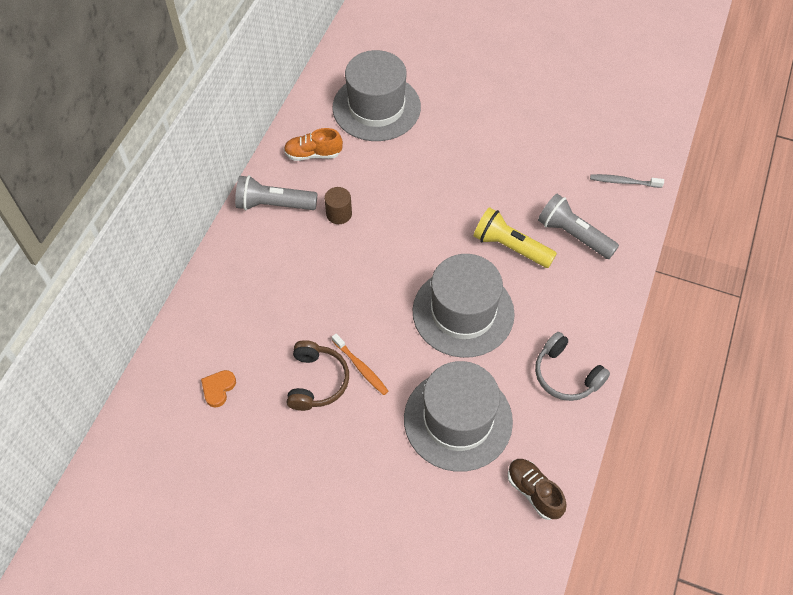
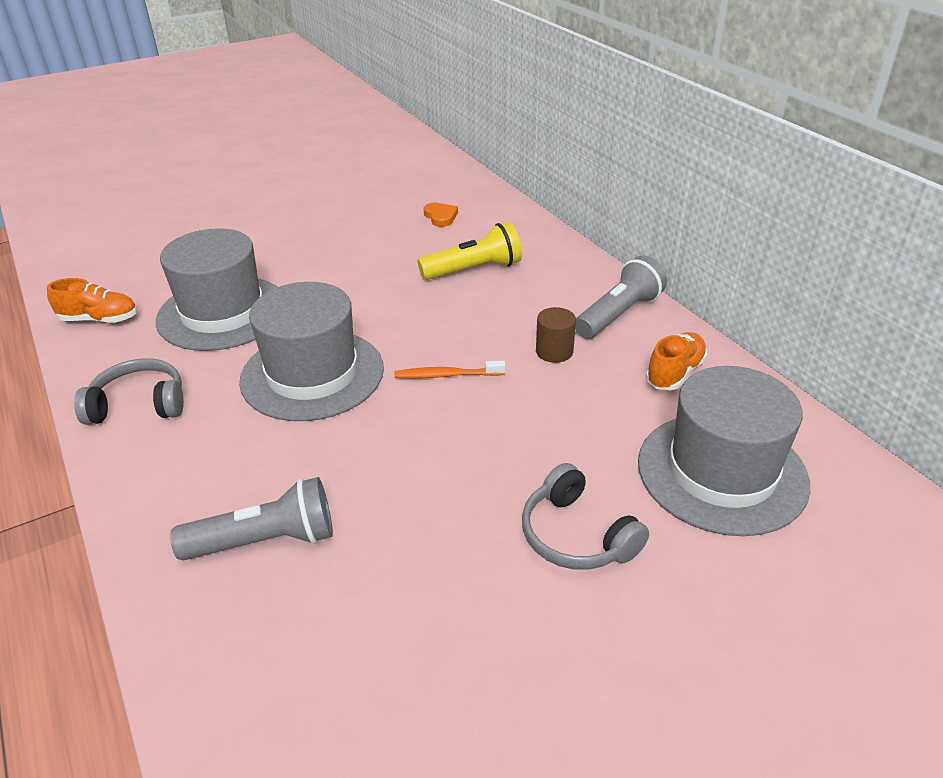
camera: 130 degrees right, 20 degrees down
(317, 381) = (376, 260): brown headphones -> none
(361, 367) = (354, 286): orange toothbrush -> orange toothbrush (447, 375)
(462, 135) = (576, 535): none -> grey headphones
(510, 247) = (334, 463): yellow flashlight -> yellow flashlight (474, 269)
(534, 492) = (99, 319): brown shoe -> orange shoe
(623, 182) = (259, 692): grey toothbrush -> none

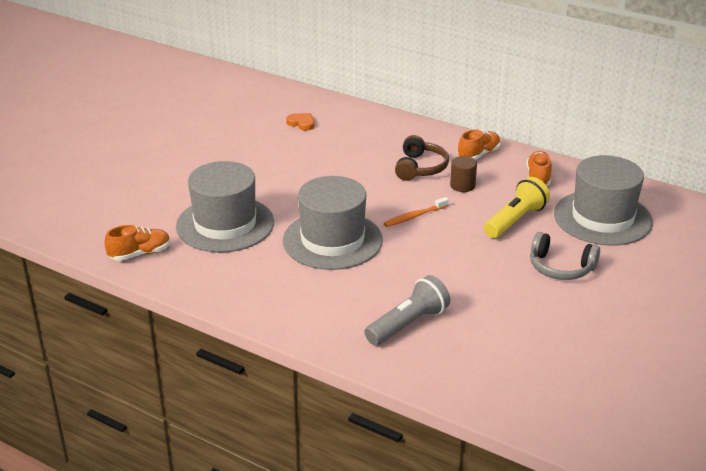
camera: 30 degrees left, 5 degrees down
(139, 404) = (242, 290): grey headphones -> none
(474, 269) = (363, 152): yellow flashlight -> yellow flashlight (515, 220)
(523, 310) = (420, 168): none -> brown headphones
(618, 314) = (478, 155): grey flashlight -> orange shoe

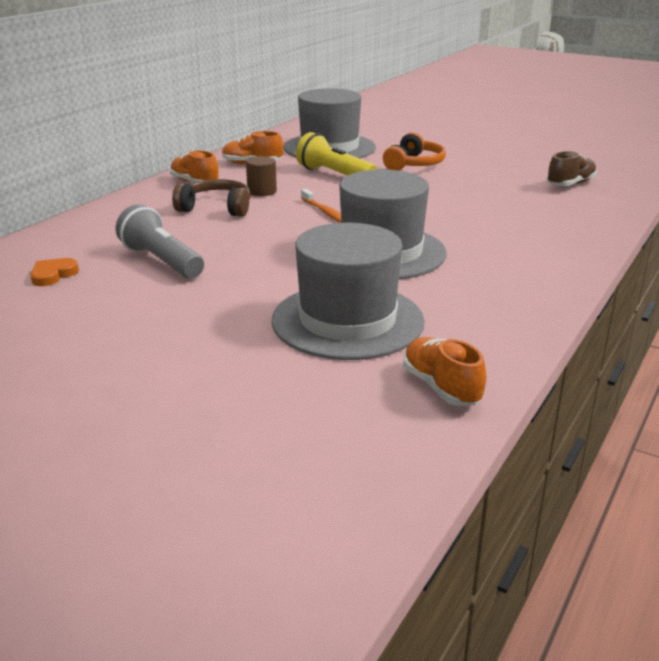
camera: 90 degrees left, 5 degrees down
(408, 324) = (531, 219): grey flashlight -> grey flashlight (161, 261)
(515, 367) = (570, 184): none -> brown shoe
(560, 268) = (414, 164): grey headphones -> orange headphones

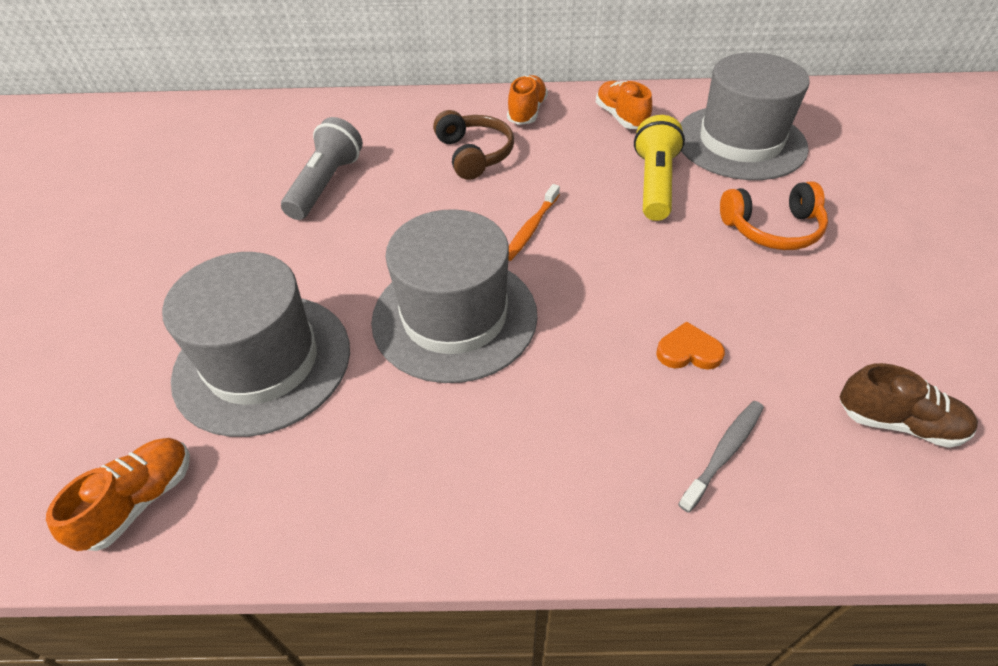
camera: 60 degrees right, 20 degrees up
(53, 275) = (263, 146): orange heart -> orange heart (688, 351)
(262, 191) = (547, 160): brown cylinder -> none
(557, 219) = (723, 453): none -> grey toothbrush

